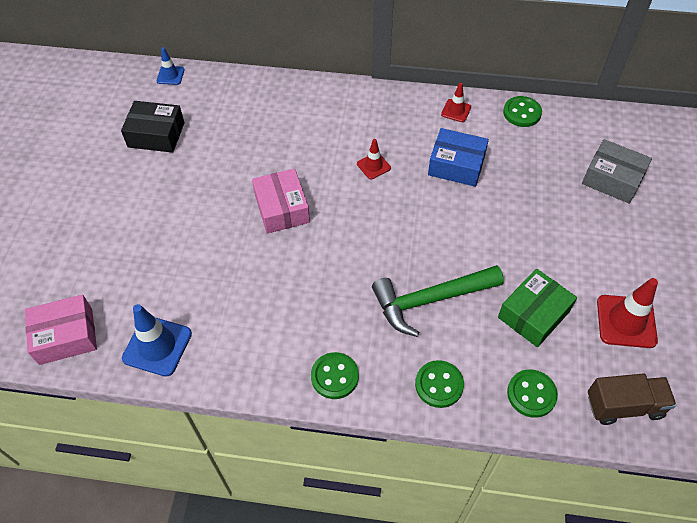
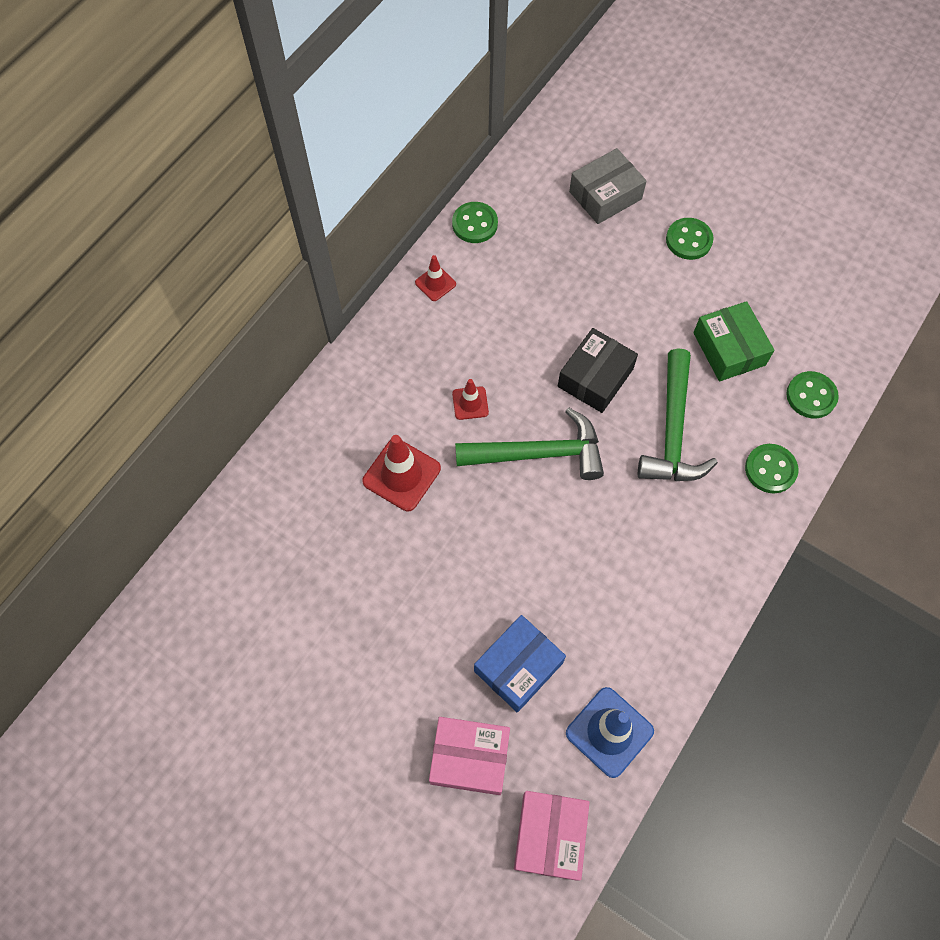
camera: 65 degrees left, 10 degrees up
(156, 135) = (282, 629): black box -> black box (595, 377)
(170, 75) = (181, 575): blue traffic cone -> none
(282, 208) = (482, 525): pink box -> pink box (469, 758)
(334, 376) = (723, 561): green button -> green button (688, 240)
(357, 220) = (538, 454): none -> green hammer
(456, 165) = (513, 322): blue box -> blue box (518, 667)
(624, 406) = (850, 329): brown truck -> none
(626, 321) = (769, 278): red traffic cone -> red traffic cone (401, 475)

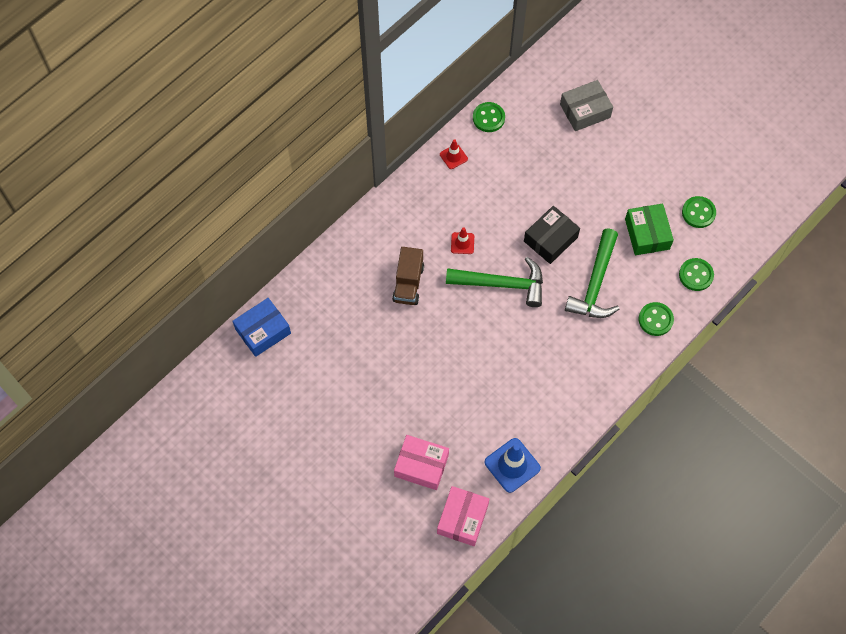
camera: 10 degrees right, 0 degrees up
(401, 475) = (408, 283): red traffic cone -> brown truck
(518, 667) = (462, 417): blue box -> blue box (263, 331)
(688, 240) = (637, 152): green button -> green button (698, 213)

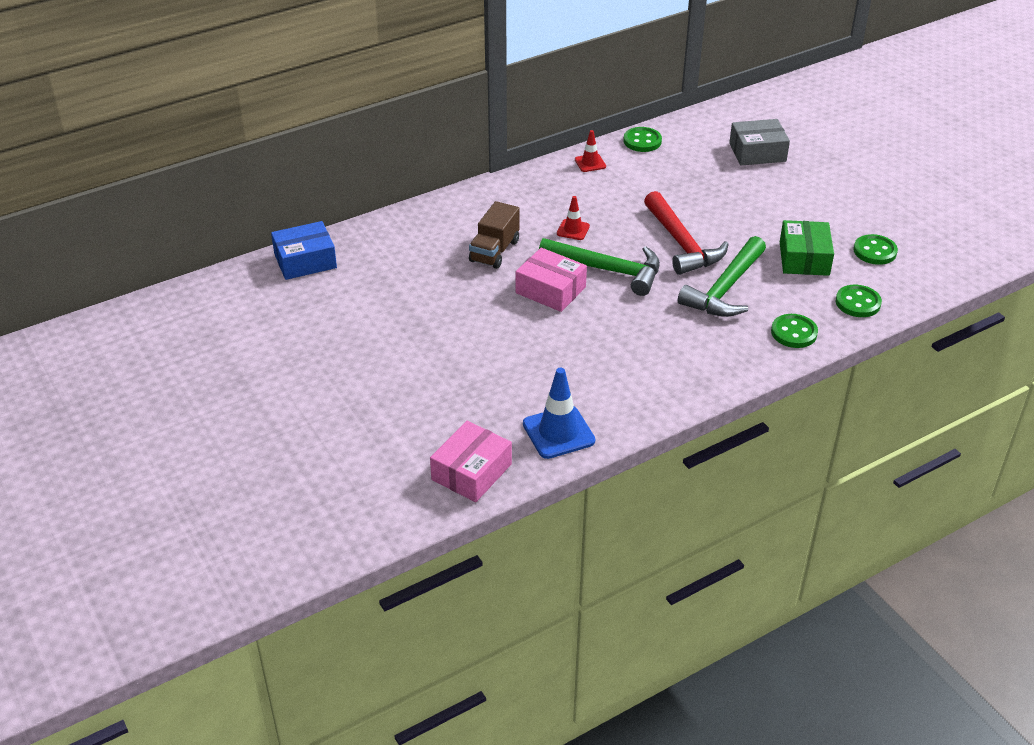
camera: 15 degrees right, 25 degrees down
(421, 465) = (440, 410): pink box -> pink box (550, 290)
(550, 239) = (681, 243): black box -> red hammer

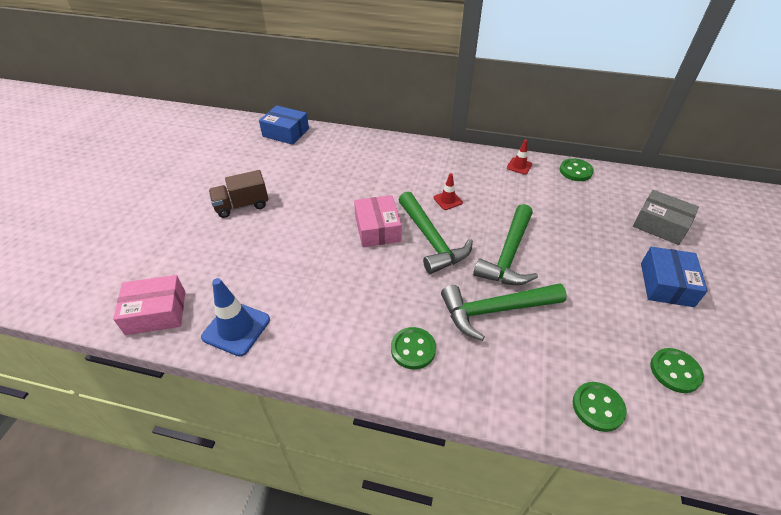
camera: 45 degrees right, 5 degrees up
(494, 251) = (382, 185): brown truck -> brown truck (242, 205)
(681, 243) = (508, 255): red hammer -> green hammer
(794, 333) = (503, 389): green button -> green button (413, 349)
(804, 258) = (595, 331): green box -> none
(810, 196) = (666, 284): none -> blue box

